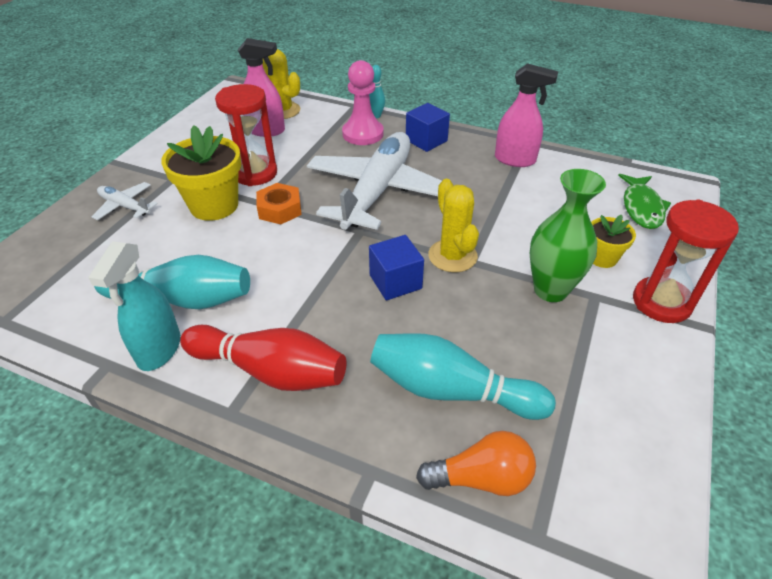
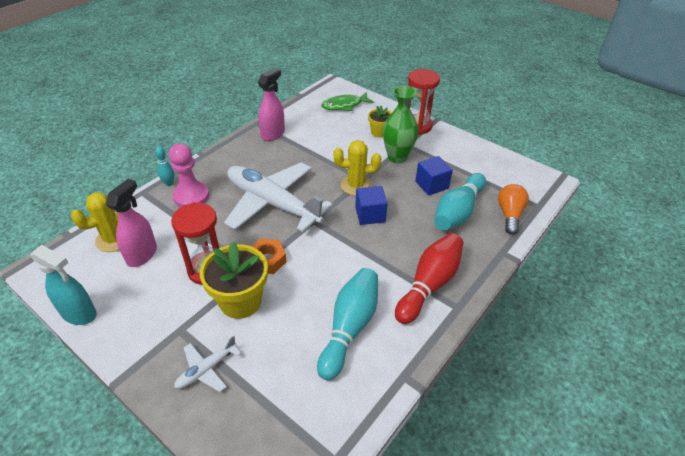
camera: 75 degrees left, 0 degrees up
(159, 350) = (397, 343): turquoise spray bottle -> turquoise spray bottle (79, 313)
(426, 140) = (224, 166): blue cube -> blue cube (431, 185)
(641, 207) = (344, 105): green fish -> green fish turned 135 degrees clockwise

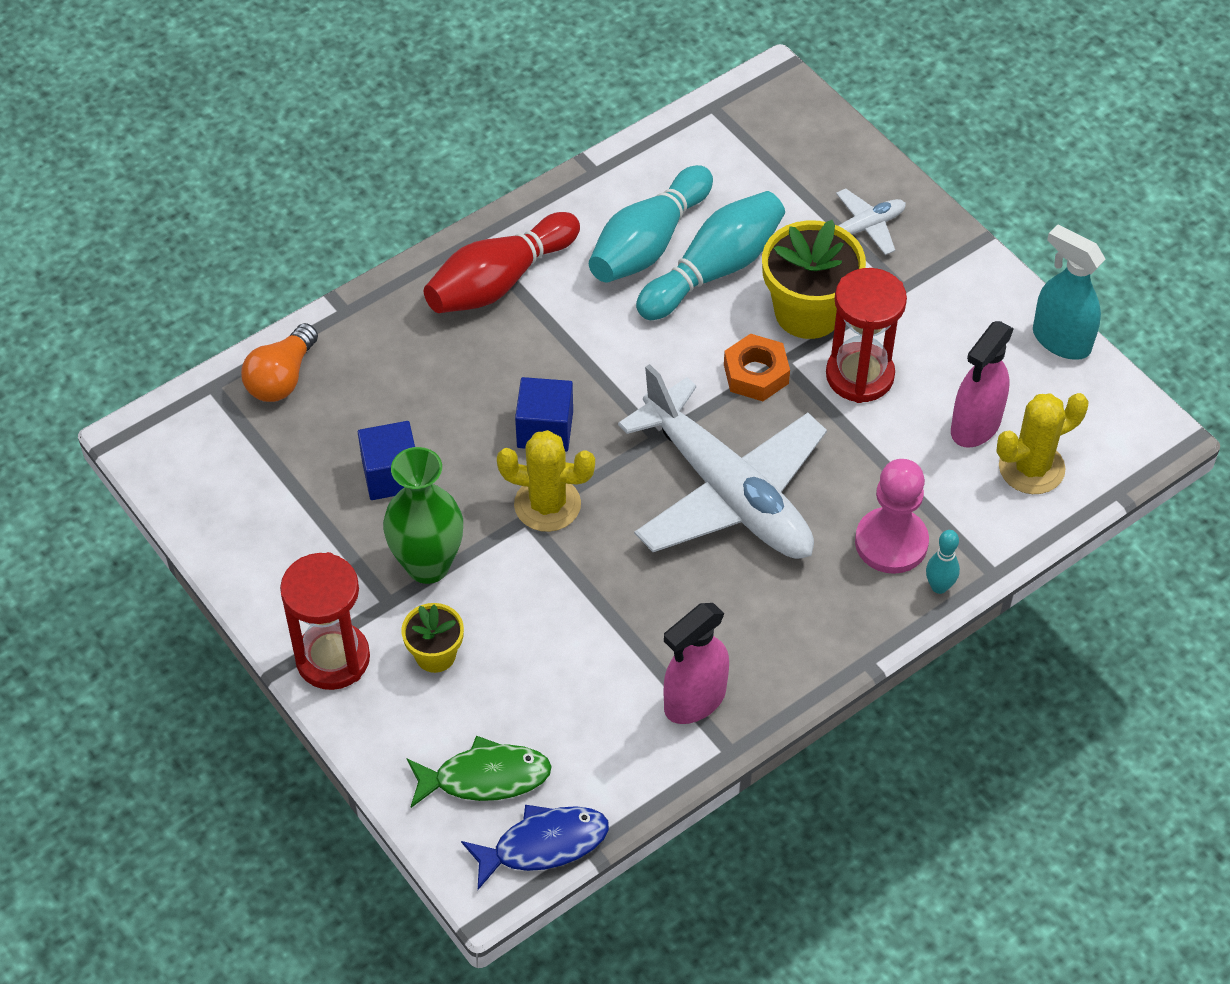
camera: 165 degrees left, 10 degrees up
(317, 94) = (543, 845): none -> blue fish
(458, 211) = (375, 403): turquoise bowling pin -> turquoise bowling pin (714, 270)

